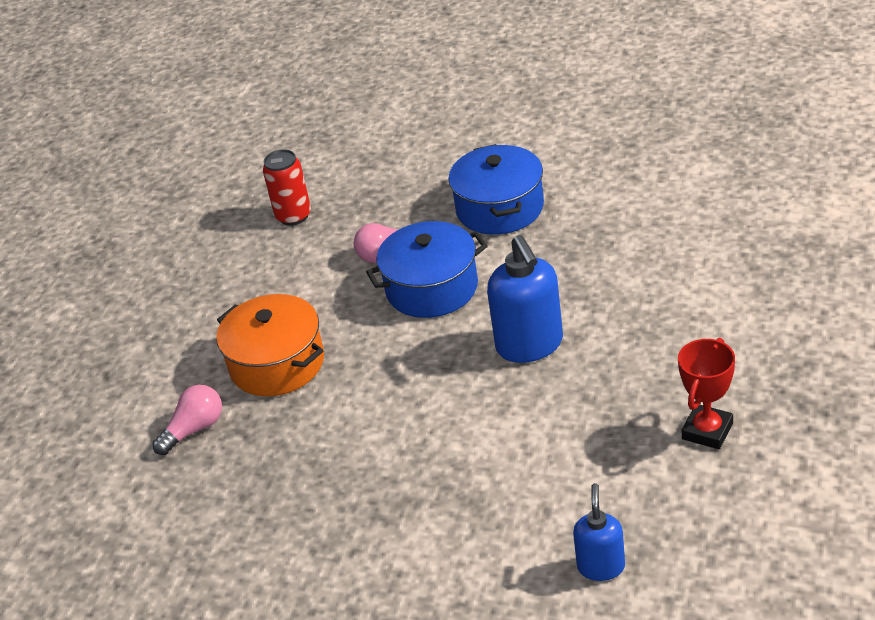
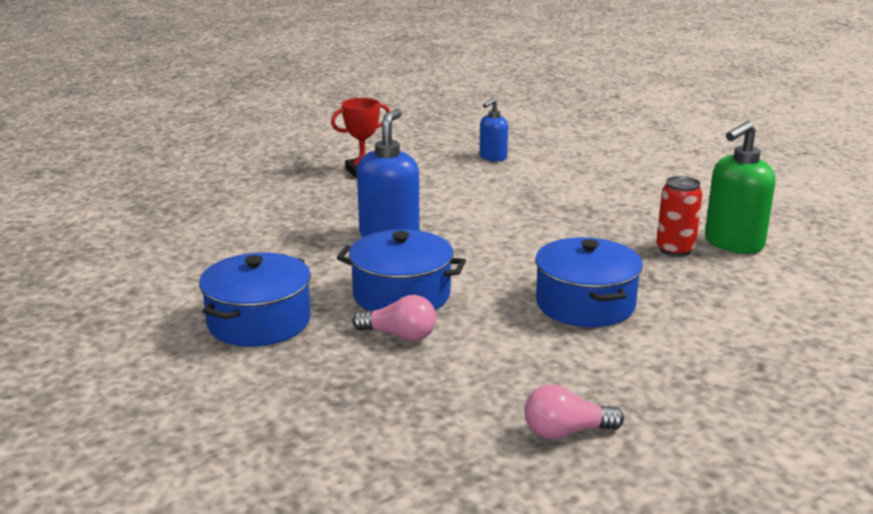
camera: 150 degrees left, 15 degrees down
(187, 540) = (733, 244): none -> green soap dispenser
(194, 429) = (691, 294): pink light bulb -> pink light bulb (566, 432)
(277, 364) = (585, 304): orange pot -> blue pot
(293, 216) = (440, 420): red can -> red can (675, 250)

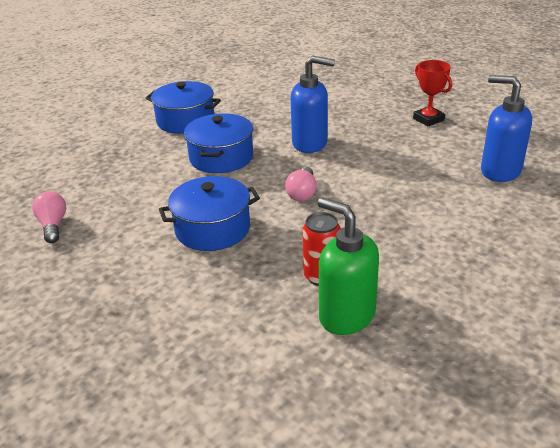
camera: 85 degrees right, 10 degrees up
(399, 335) = (169, 162): pink light bulb -> pink light bulb (302, 193)
(492, 157) = (500, 171): blue soap dispenser -> blue soap dispenser, size x1.70

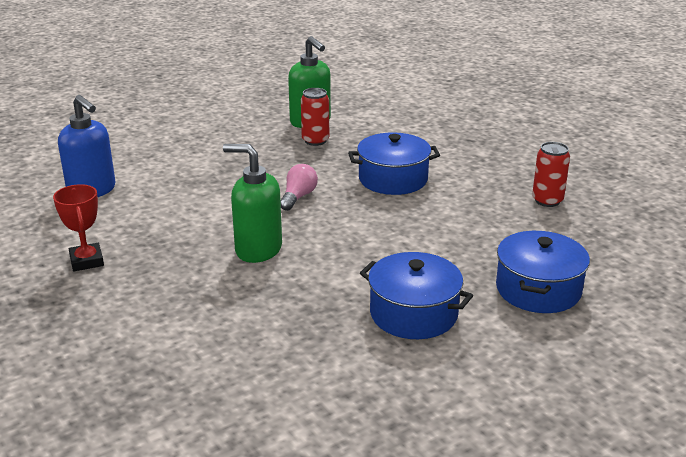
camera: 170 degrees left, 5 degrees down
(53, 225) = (547, 200): pink light bulb -> red can
(221, 157) = (372, 247): blue pot -> blue pot (538, 289)
(310, 143) = (258, 249): blue soap dispenser -> green soap dispenser

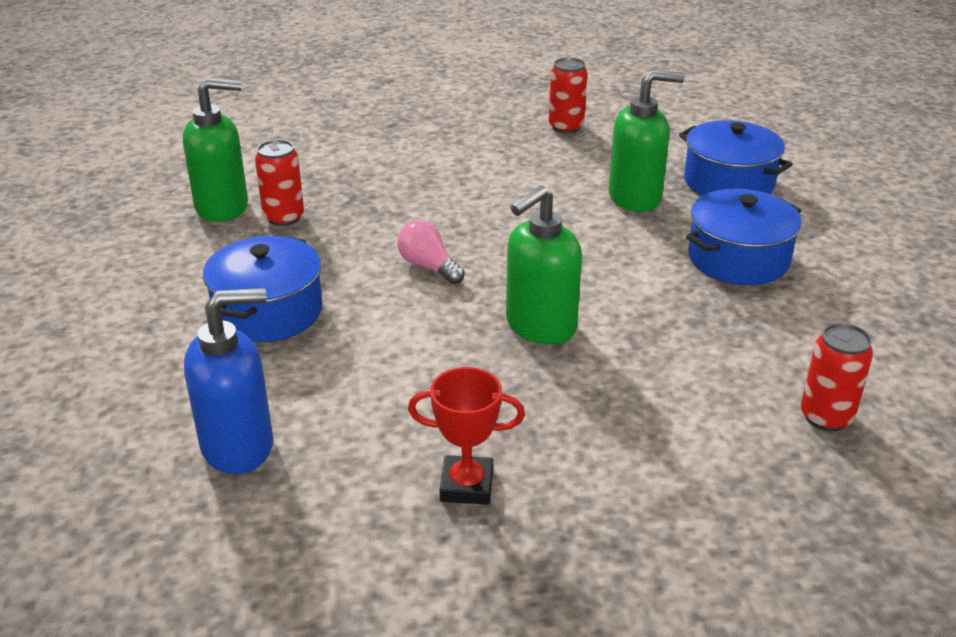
camera: 65 degrees left, 5 degrees up
(221, 385) = (826, 417): none -> red can
(393, 179) = (442, 194): blue pot -> blue pot (268, 311)
(464, 252) = (635, 198): none -> green soap dispenser

